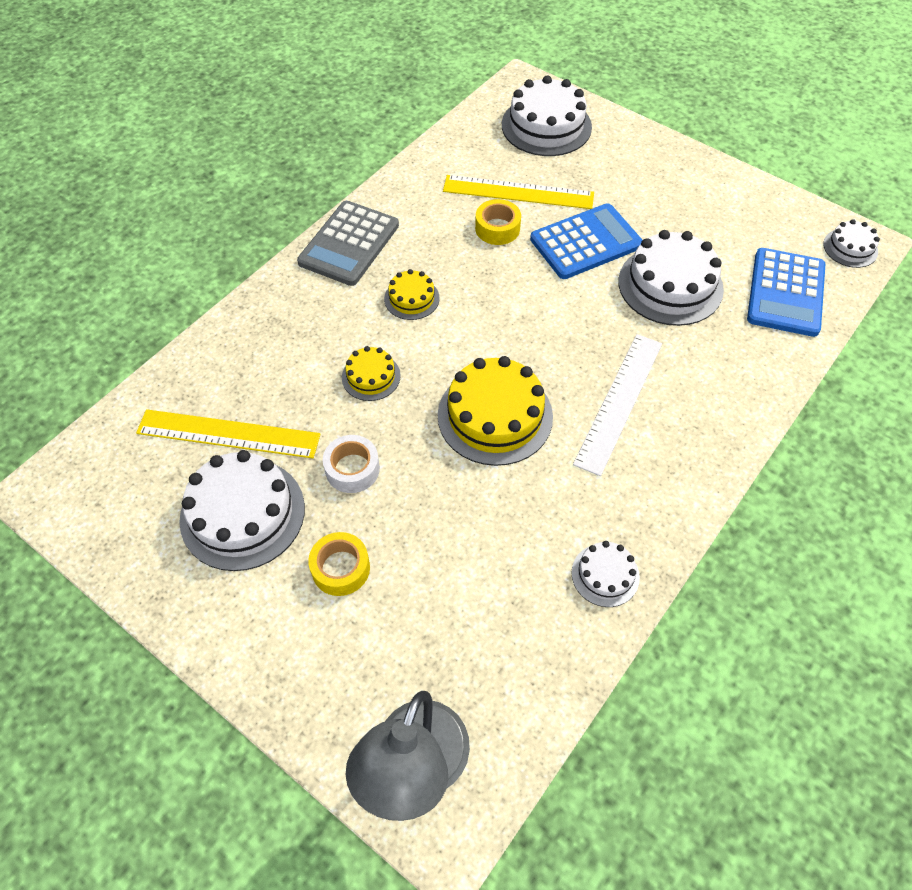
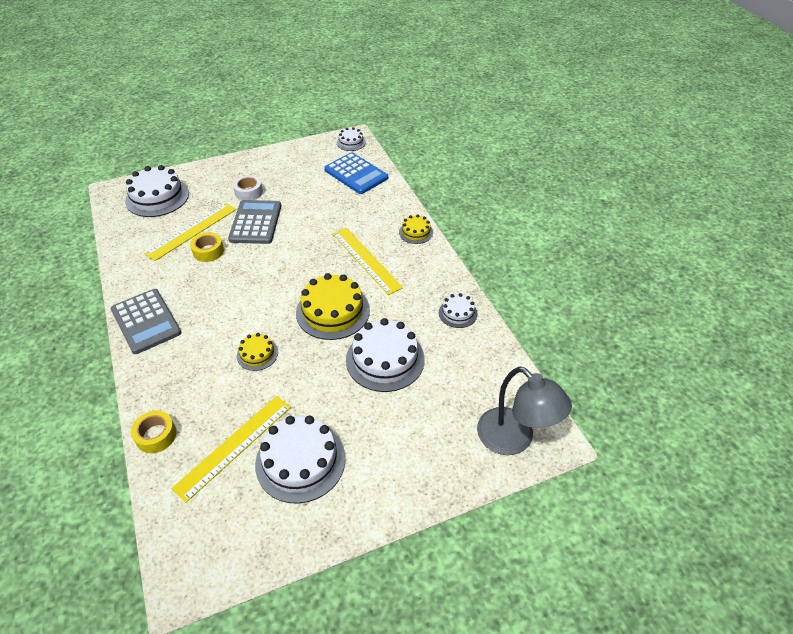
camera: 60 degrees left, 10 degrees down
(341, 568) = (375, 424): yellow tape -> yellow tape (156, 435)
(352, 469) = (314, 391): white tape -> white tape (249, 192)
(411, 298) = (219, 310): yellow cake -> yellow cake (416, 232)
(585, 242) = (255, 222): blue calculator -> grey calculator
(619, 402) = (366, 260): white ruler -> yellow ruler
(670, 285) = (314, 207): white cake -> white cake (385, 359)

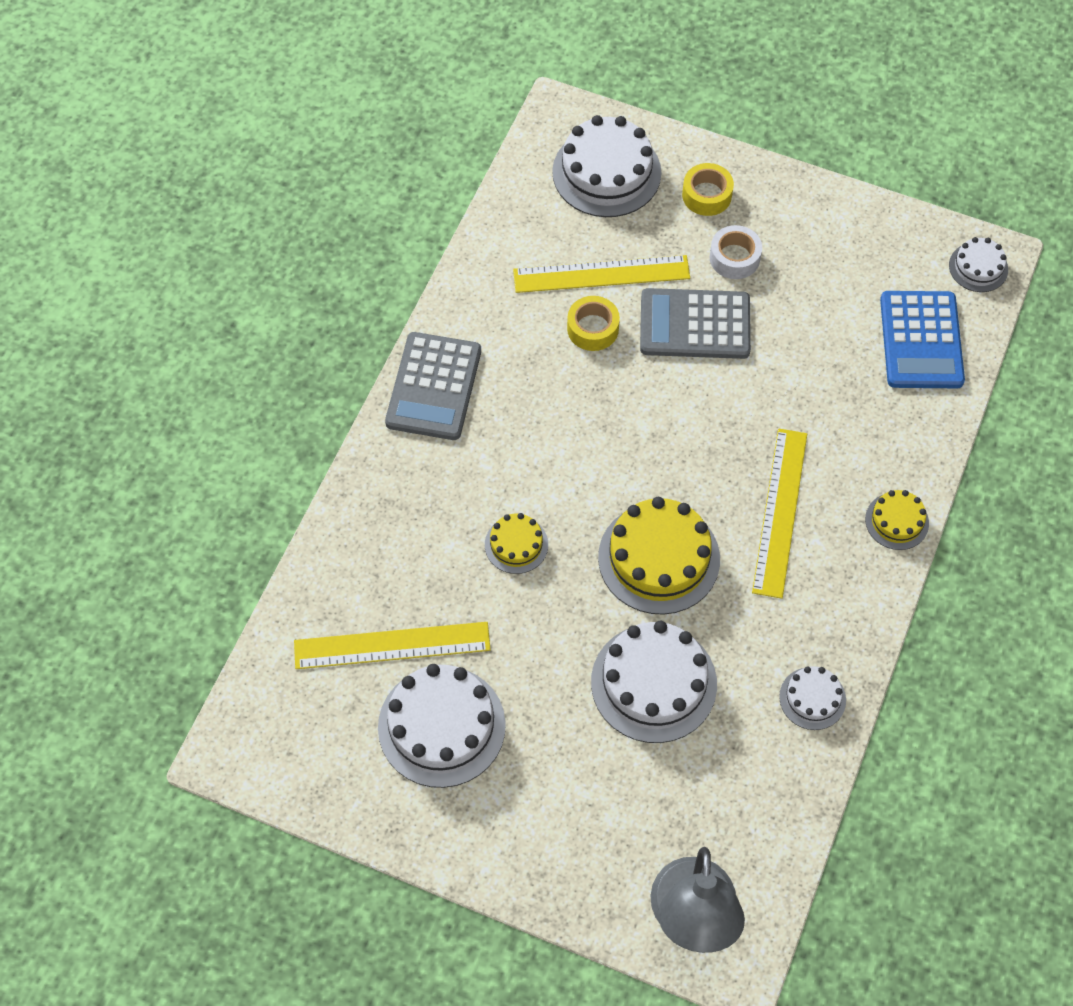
camera: 45 degrees right, 15 degrees up
(156, 435) = (327, 561): yellow tape -> yellow tape (707, 195)
(255, 222) = (695, 325): grey calculator -> grey calculator turned 135 degrees counterclockwise

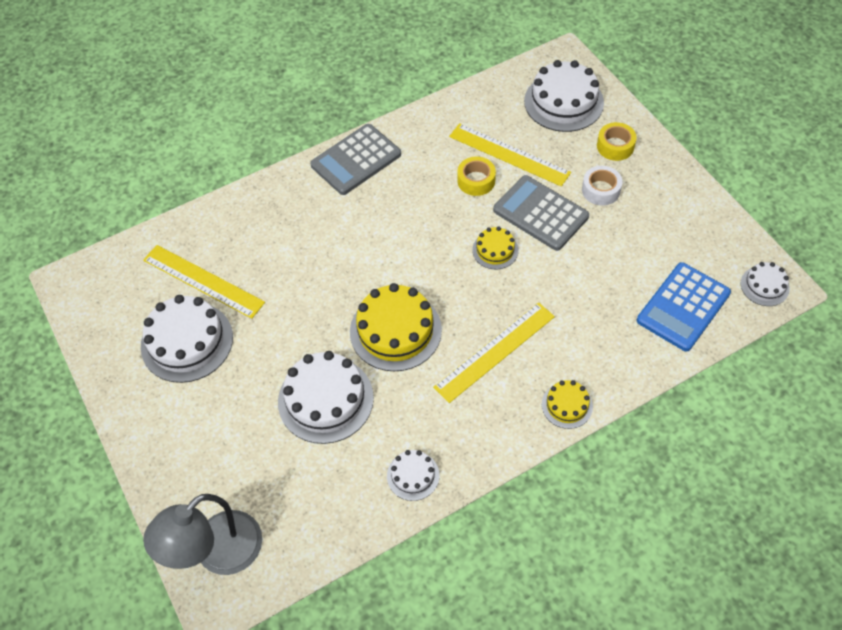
camera: 40 degrees right, 5 degrees down
(516, 544) = (321, 271): yellow cake -> yellow cake (495, 250)

